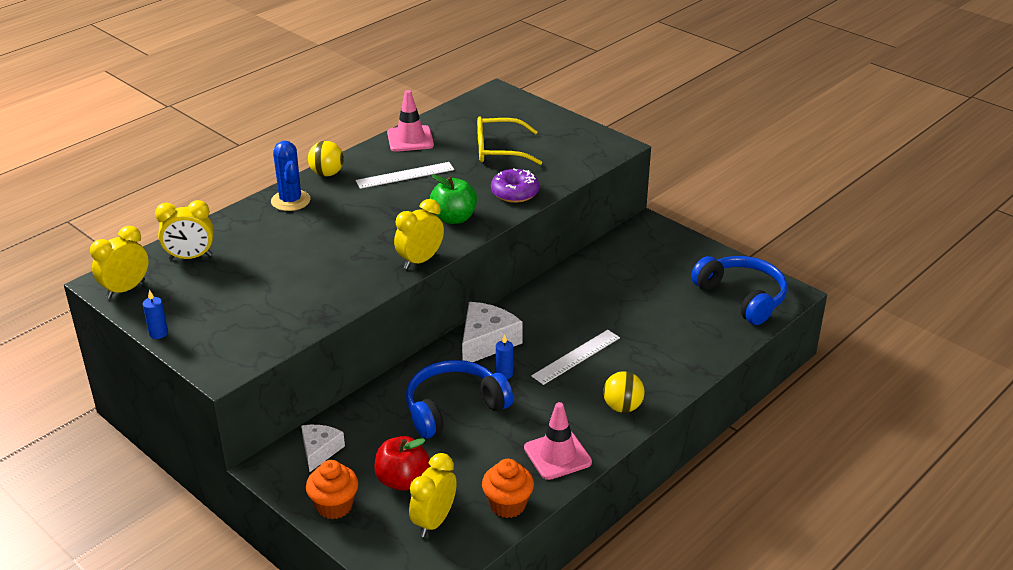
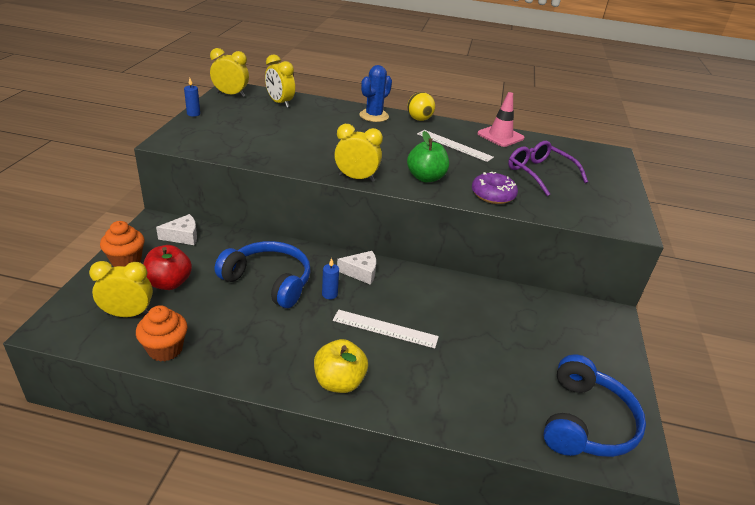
camera: 55 degrees right, 0 degrees up
(486, 342) = (361, 272): white cheese -> white cheese, size x0.63
(499, 150) = (540, 173): yellow glasses -> purple glasses
(557, 455) = (245, 359): pink traffic cone -> none
(622, 407) = (339, 382): yellow ball -> yellow apple

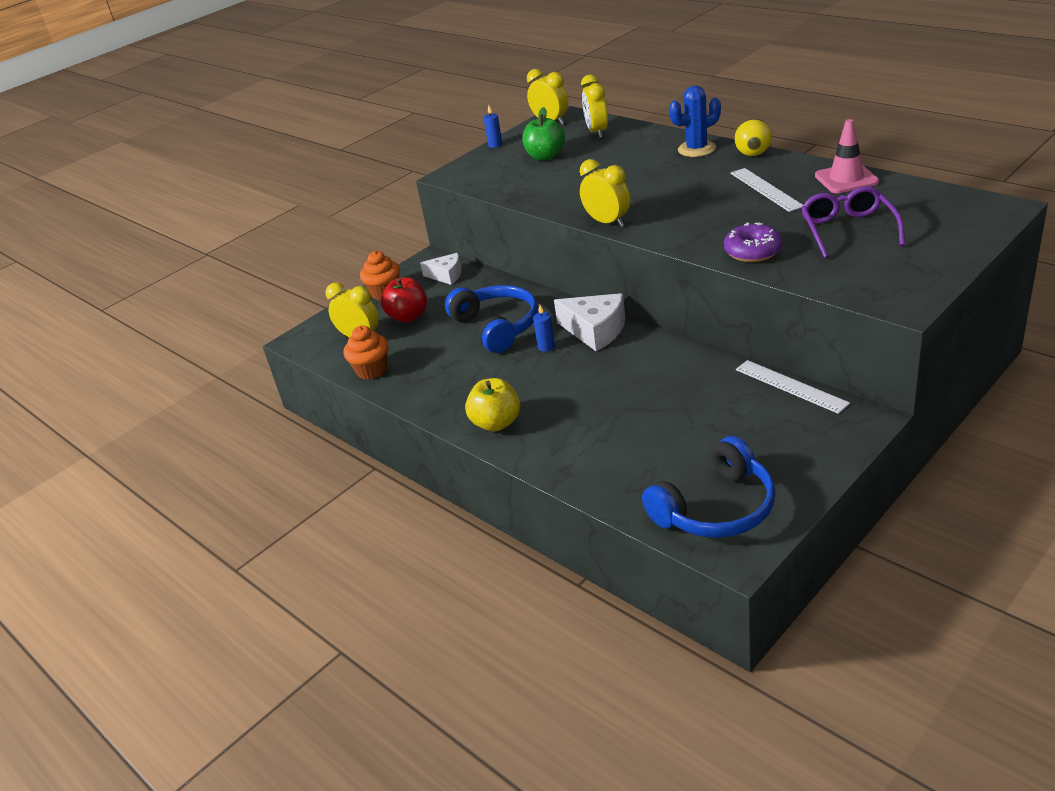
camera: 40 degrees right, 0 degrees up
(361, 272) = (595, 330): white cheese -> white cheese, size x1.58
(385, 329) = (576, 387): white ruler -> white ruler (790, 386)
(426, 178) = (688, 226): green apple -> green apple (545, 156)

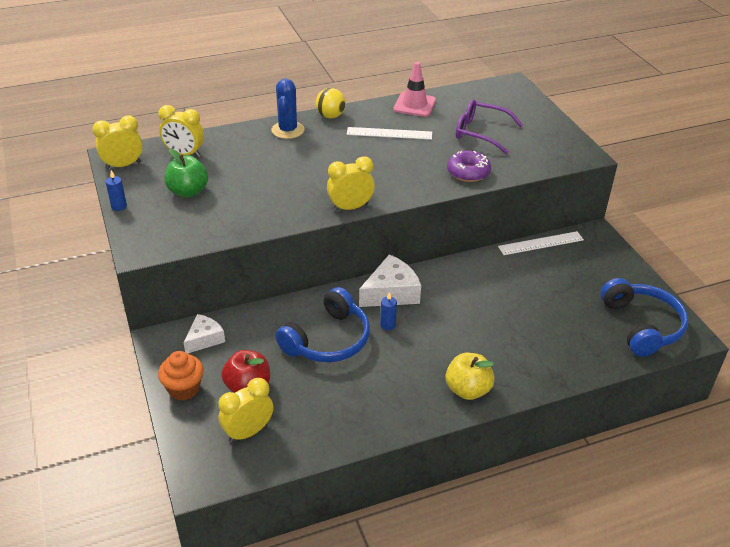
camera: 70 degrees left, 5 degrees up
(372, 370) = (315, 441): orange cupcake -> none
(497, 327) = (328, 340): blue headphones -> blue headphones turned 135 degrees clockwise

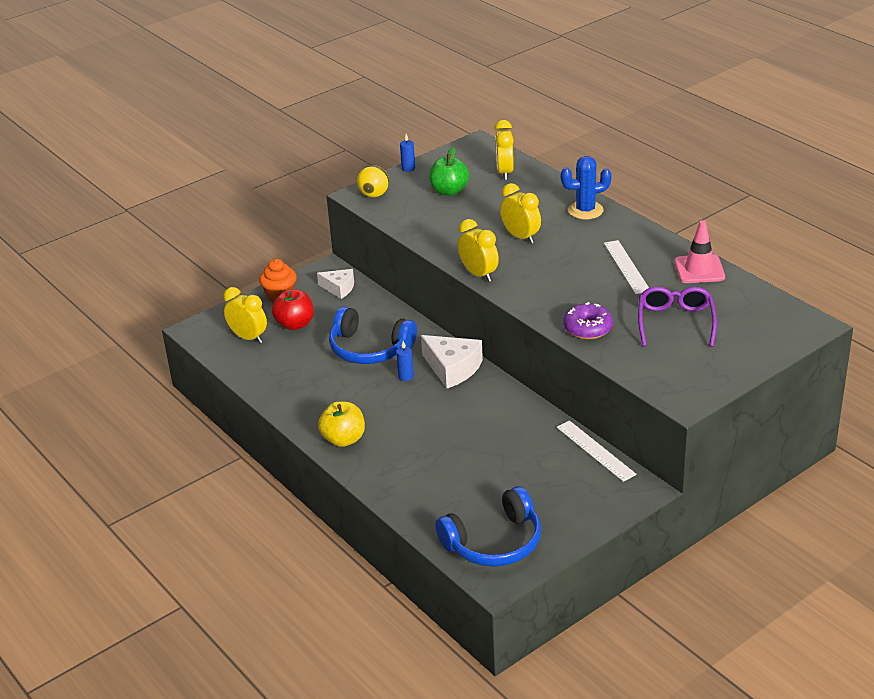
camera: 75 degrees right, 5 degrees down
(123, 165) = (467, 151): yellow clock -> yellow clock (521, 237)
(330, 116) = (632, 226): yellow ball -> yellow ball (374, 195)

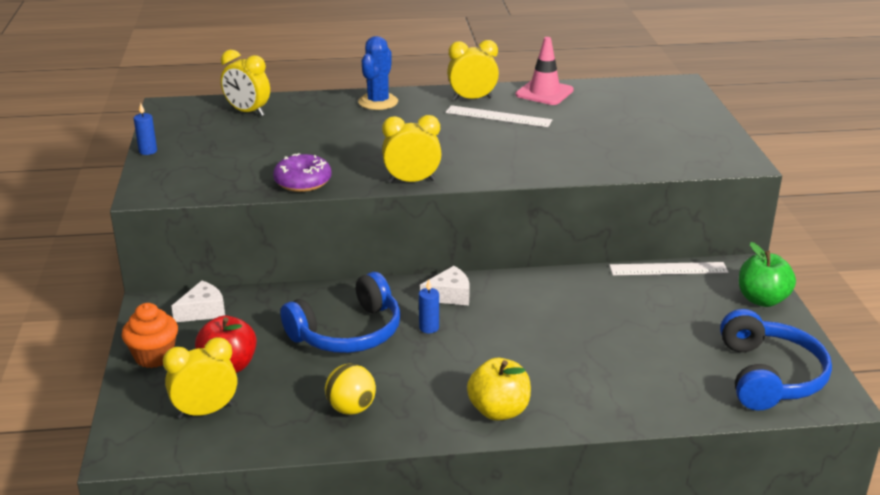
camera: 60 degrees left, 5 degrees down
(374, 195) = (164, 184): yellow ball -> yellow ball (351, 408)
(449, 191) = (232, 146): green apple -> green apple (762, 299)
(452, 368) = (449, 295): white cheese -> white cheese, size x0.63
(521, 237) = (376, 141): yellow clock -> yellow clock (472, 99)
(588, 328) = (577, 163): purple donut -> purple donut (303, 182)
(675, 322) = (614, 127): purple glasses -> none

